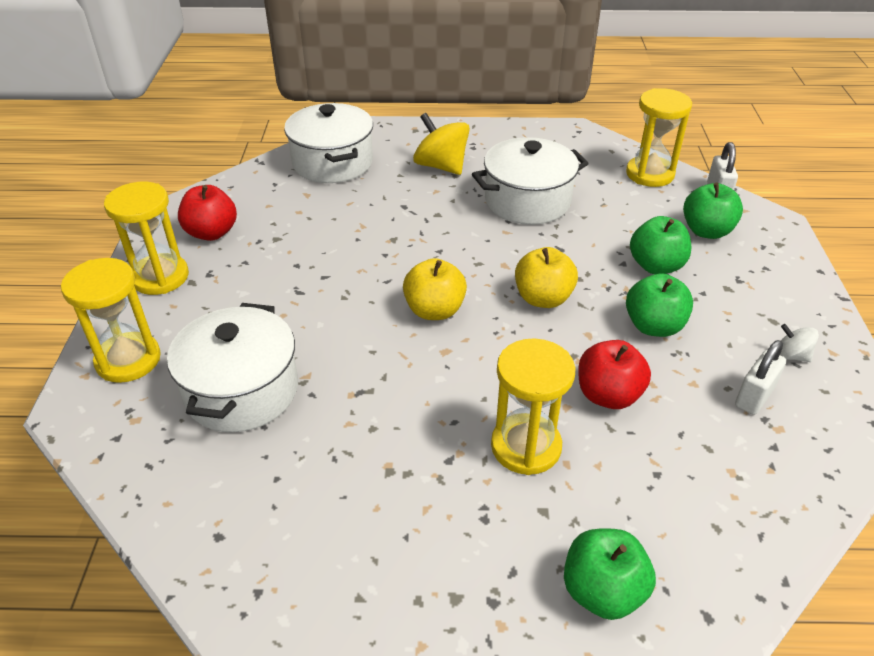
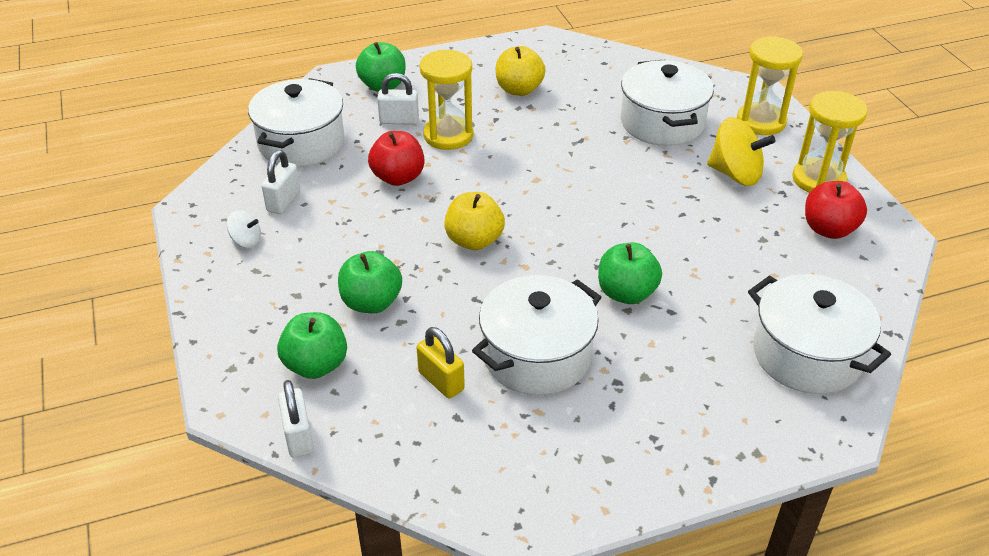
camera: 160 degrees right, 0 degrees up
(434, 310) = (564, 207): yellow apple -> yellow apple (519, 90)
(441, 166) = (672, 386): yellow spinning top -> yellow spinning top (735, 174)
(589, 497) = (399, 120): none -> white padlock
(606, 202) = (441, 381): none -> yellow padlock
(650, 174) = (393, 450): yellow hourglass -> none
(653, 326) = (368, 239): green apple -> green apple (626, 293)
(739, 491) = (301, 143): none -> white pot

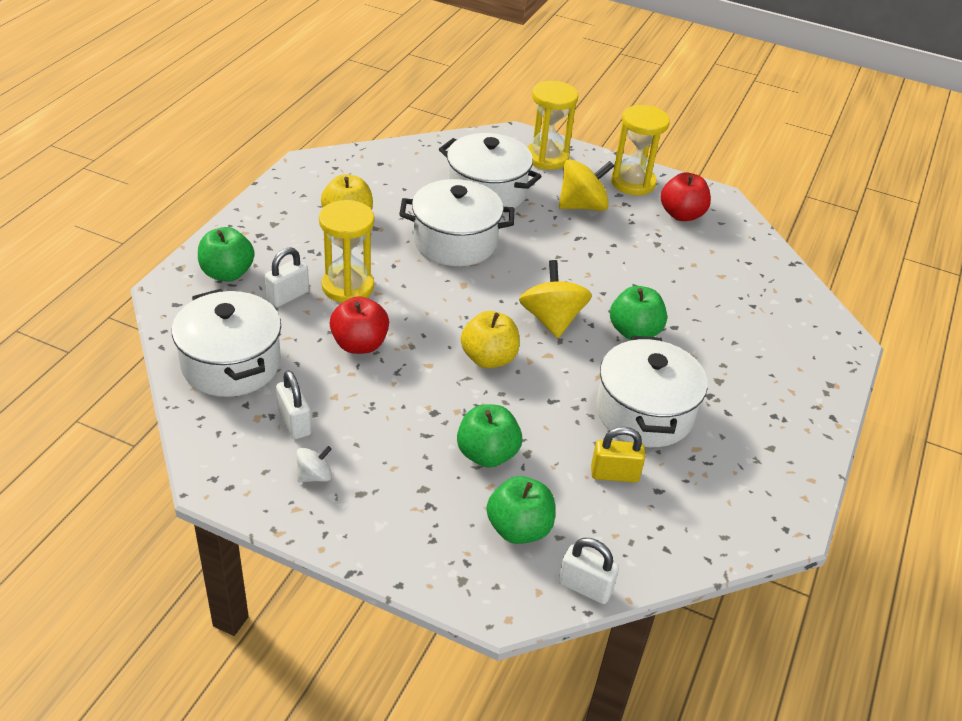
camera: 50 degrees left, 0 degrees up
(568, 243) = (552, 320): none -> yellow spinning top
(807, 355) = (775, 305): white pot -> white pot (455, 242)

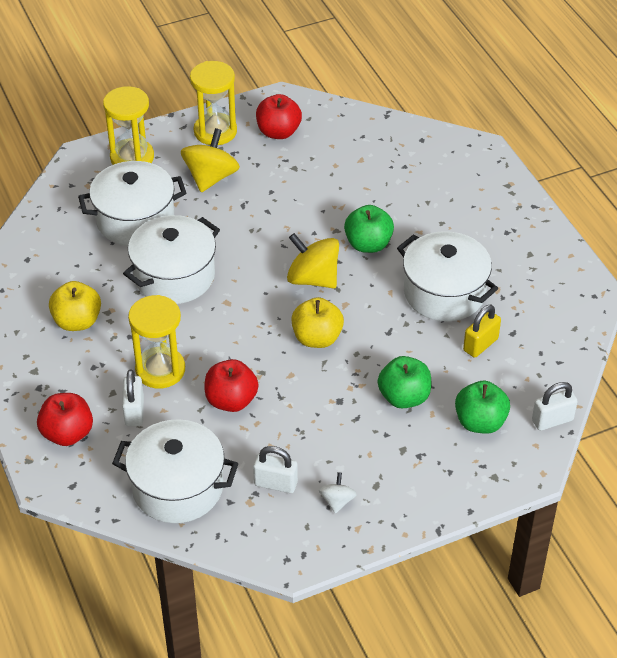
camera: 45 degrees left, 5 degrees up
(227, 273) = (67, 433): green apple -> red apple

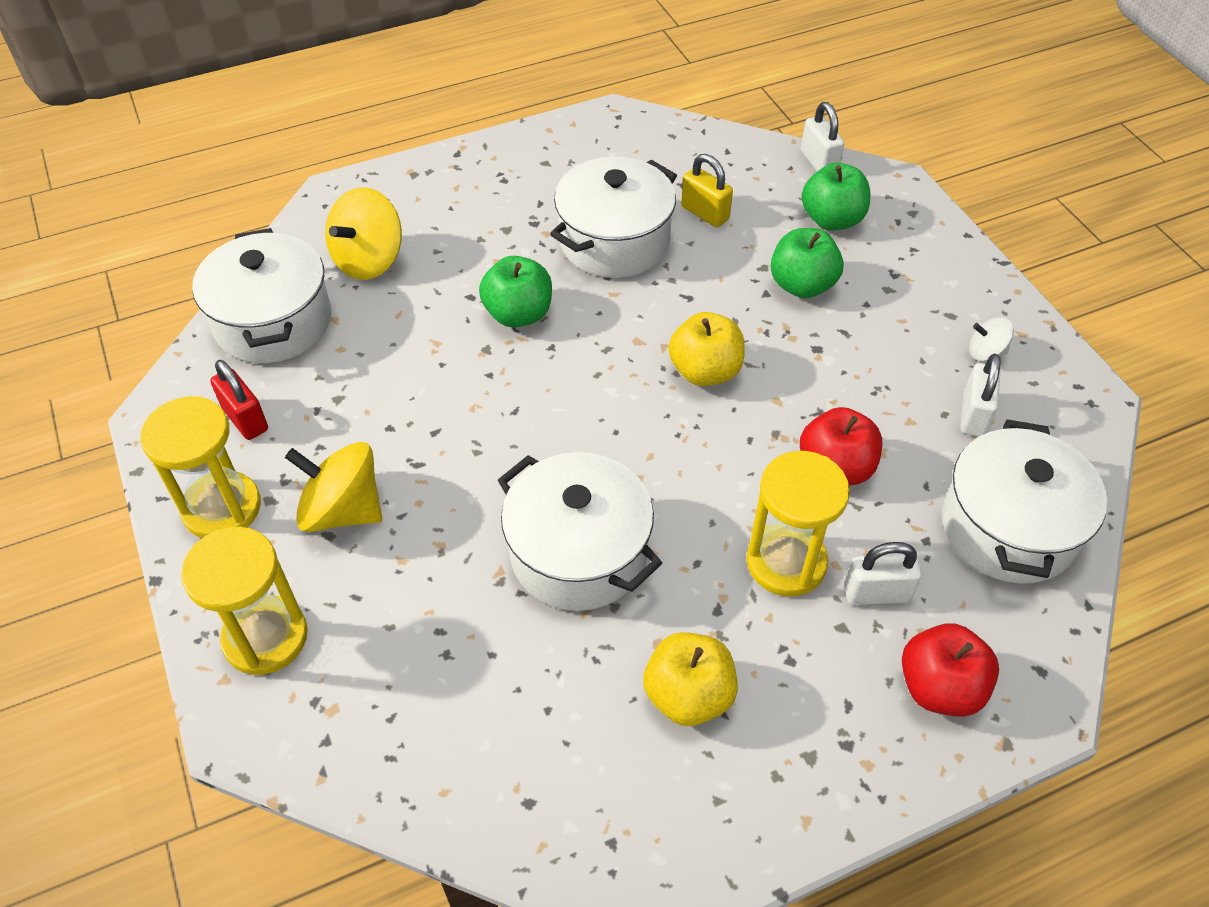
camera: 90 degrees left, 5 degrees up
(135, 219) = (436, 621): white pot -> white pot (273, 322)
(278, 132) = (245, 419): red apple -> red padlock
(313, 278) = (587, 375): yellow spinning top -> yellow spinning top (369, 260)

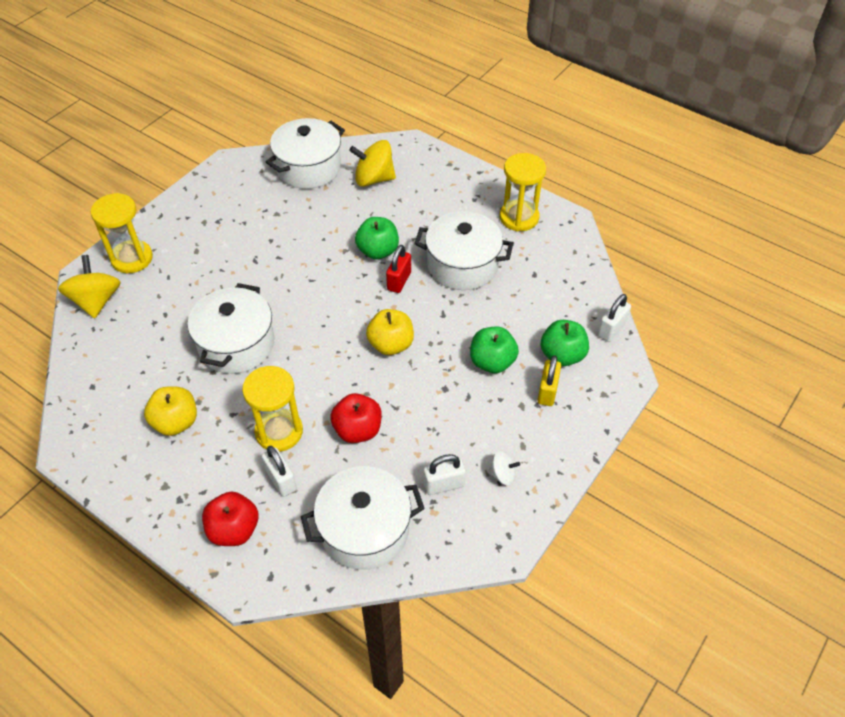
camera: 60 degrees right, 0 degrees up
(222, 508) = (190, 209): yellow hourglass -> yellow hourglass (519, 217)
(245, 419) = (244, 190): red padlock -> red padlock (399, 281)
(343, 510) = (212, 248): yellow spinning top -> yellow spinning top (96, 301)
(705, 213) = (518, 294): yellow padlock -> yellow padlock (547, 391)
(985, 352) = (502, 474): white spinning top -> white spinning top turned 120 degrees clockwise

